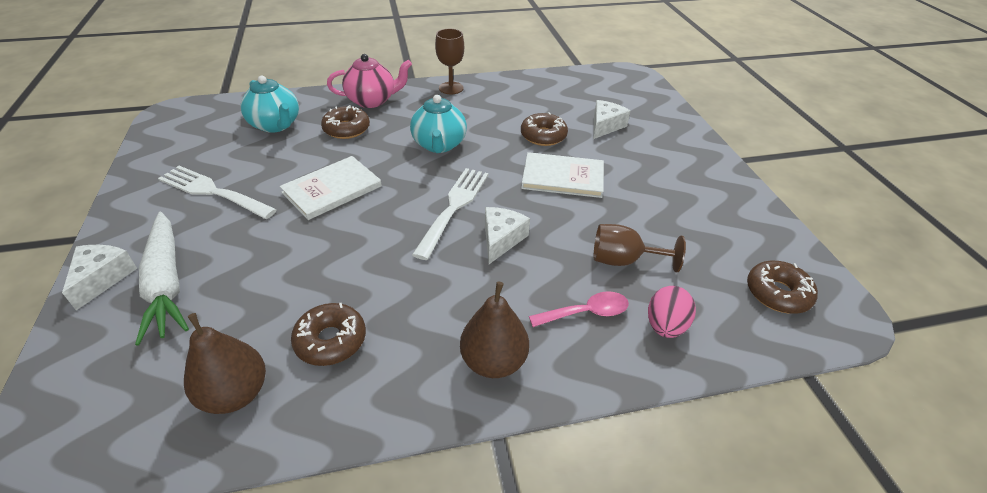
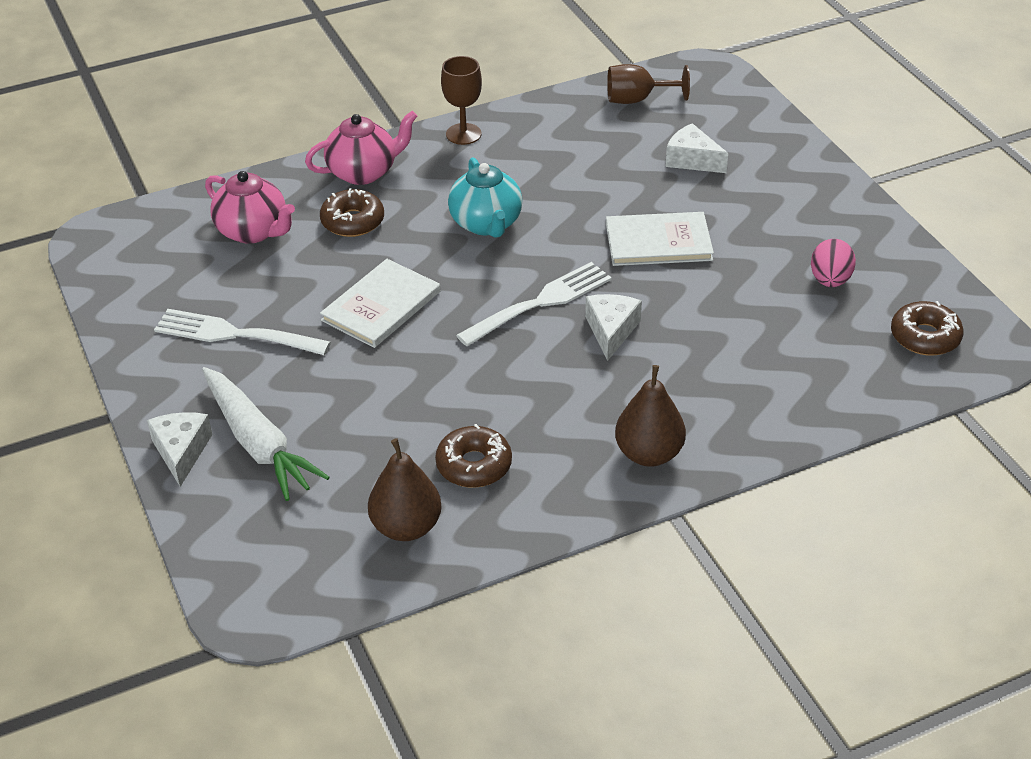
camera: 10 degrees left, 0 degrees up
(276, 125) = (253, 231): turquoise teapot -> pink teapot
(454, 207) = (540, 302): white fork -> white fork turned 45 degrees clockwise
(543, 136) = (616, 188): brown donut -> none
(586, 313) = (728, 392): pink spoon -> none
(605, 126) = (692, 160): white cheese -> white cheese turned 75 degrees counterclockwise
(623, 260) = (755, 331): brown goblet -> brown goblet (637, 100)
(665, 326) = (813, 390): pink egg -> pink egg (830, 280)

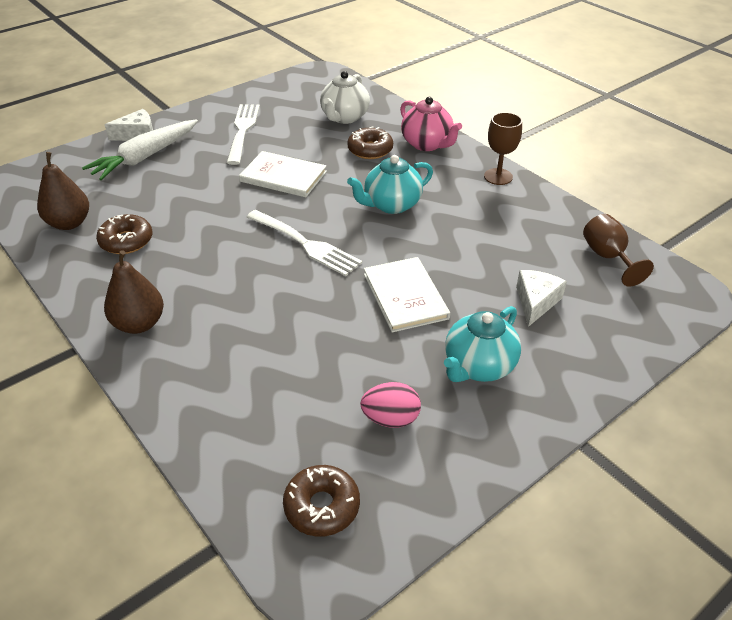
camera: 75 degrees right, 0 degrees up
(253, 231) = (344, 117): pink teapot -> white teapot
(611, 331) = (281, 284): white cheese -> none
(773, 214) = (478, 366): none -> turquoise teapot

